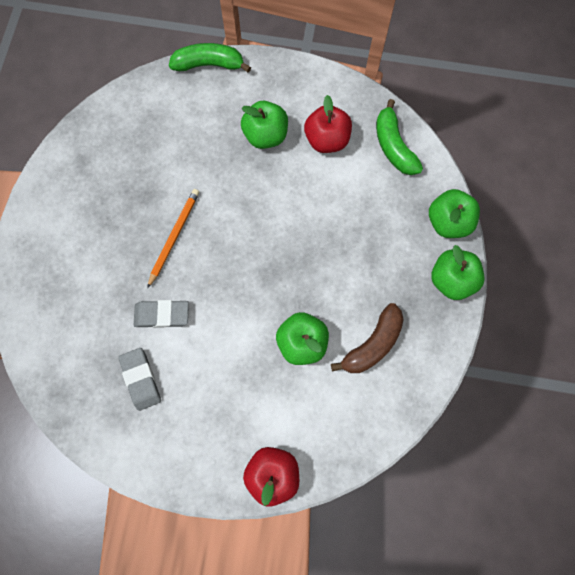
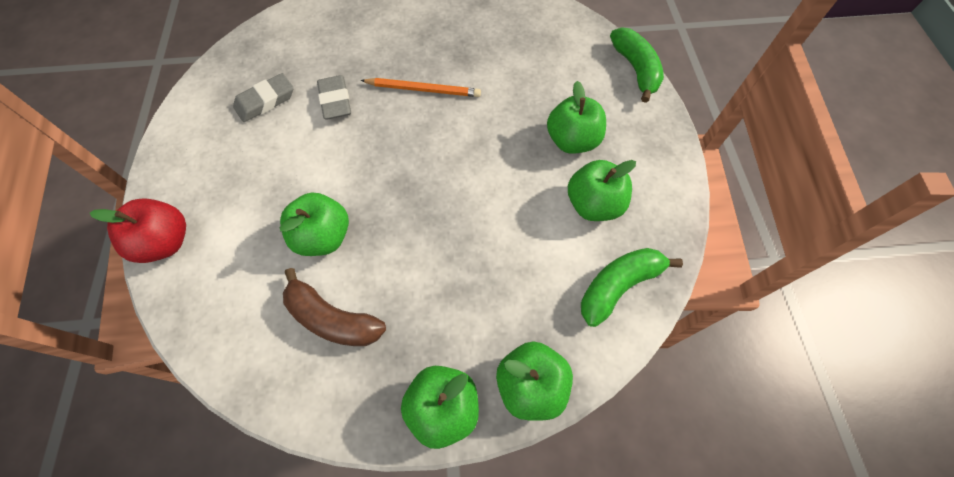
camera: 75 degrees right, 10 degrees down
(327, 140) = (593, 204): red apple -> green apple

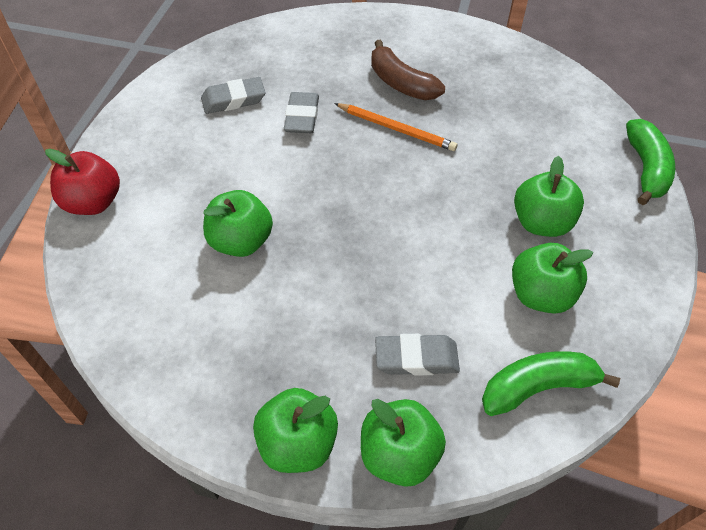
camera: 20 degrees right, 10 degrees down
(332, 318) = (220, 321): brown banana -> brown banana (401, 83)
(514, 294) = (416, 358): none -> grey eraser

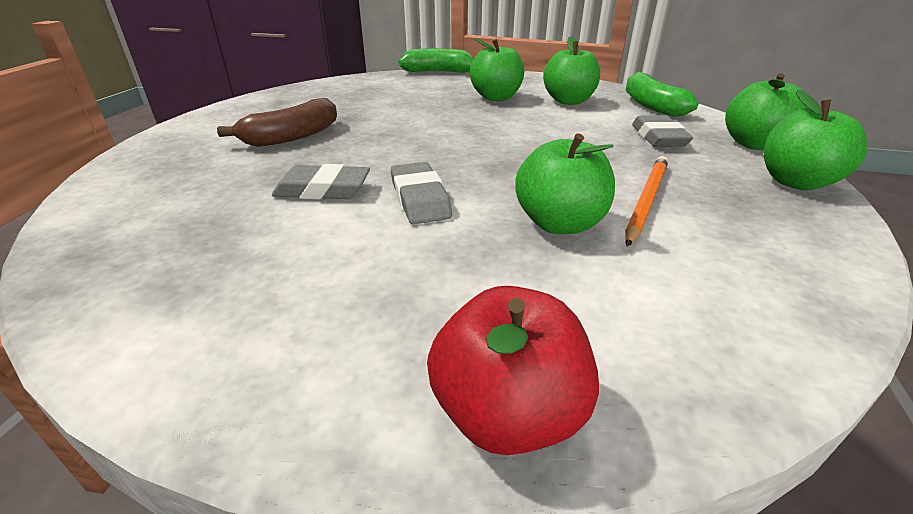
camera: 90 degrees left, 20 degrees down
(233, 100) = (250, 246): grey eraser -> grey eraser (420, 199)
(396, 129) = (368, 140): orange pencil -> orange pencil (646, 200)

